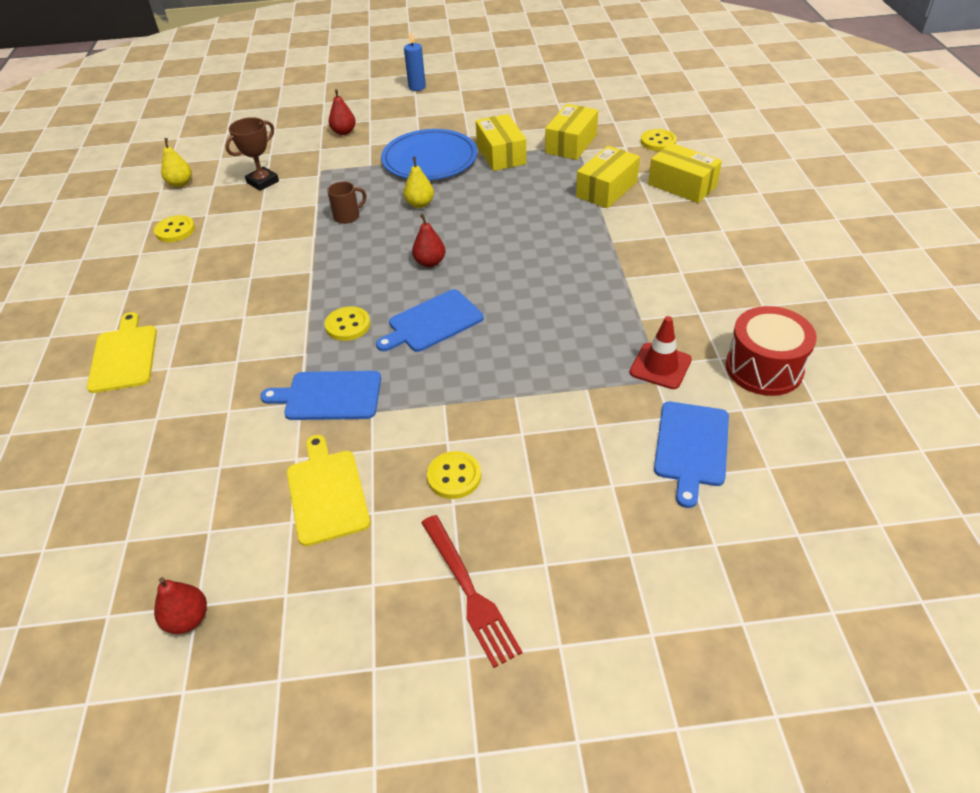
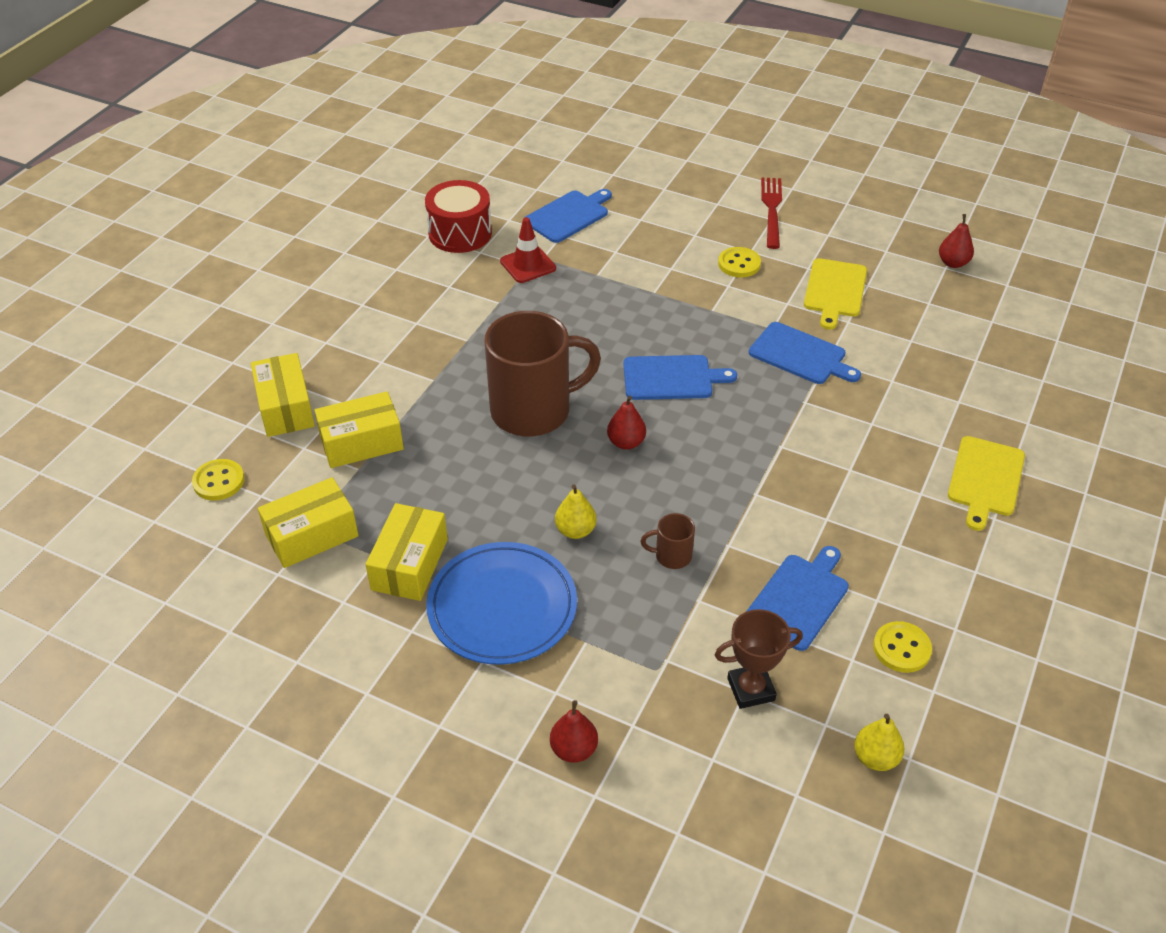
camera: 150 degrees left, 0 degrees up
(251, 228) = (799, 599): none -> blue cutting board
(348, 325) = (750, 411): yellow button -> none
(417, 87) = (373, 817): blue candle -> none
(517, 253) = (533, 410): none -> brown mug

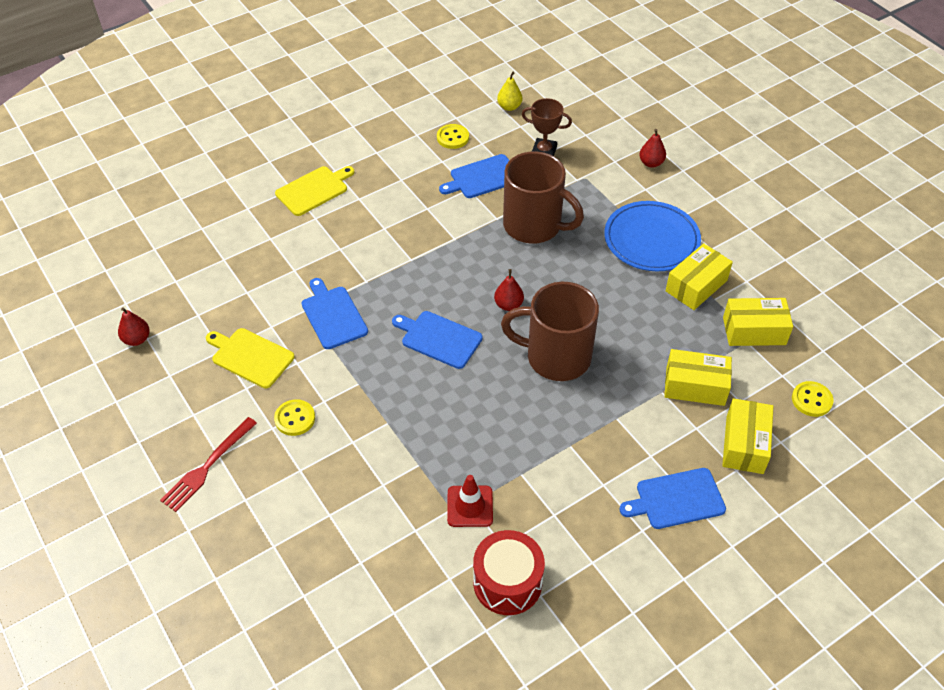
camera: 150 degrees left, 5 degrees up
(568, 215) = (390, 554): blue cutting board -> blue cutting board (677, 499)
(575, 530) = (581, 263): yellow pear -> none
(672, 556) = (534, 226): brown mug -> brown mug, size x2.43
(835, 290) = (250, 357): yellow cutting board -> yellow cutting board turned 105 degrees counterclockwise

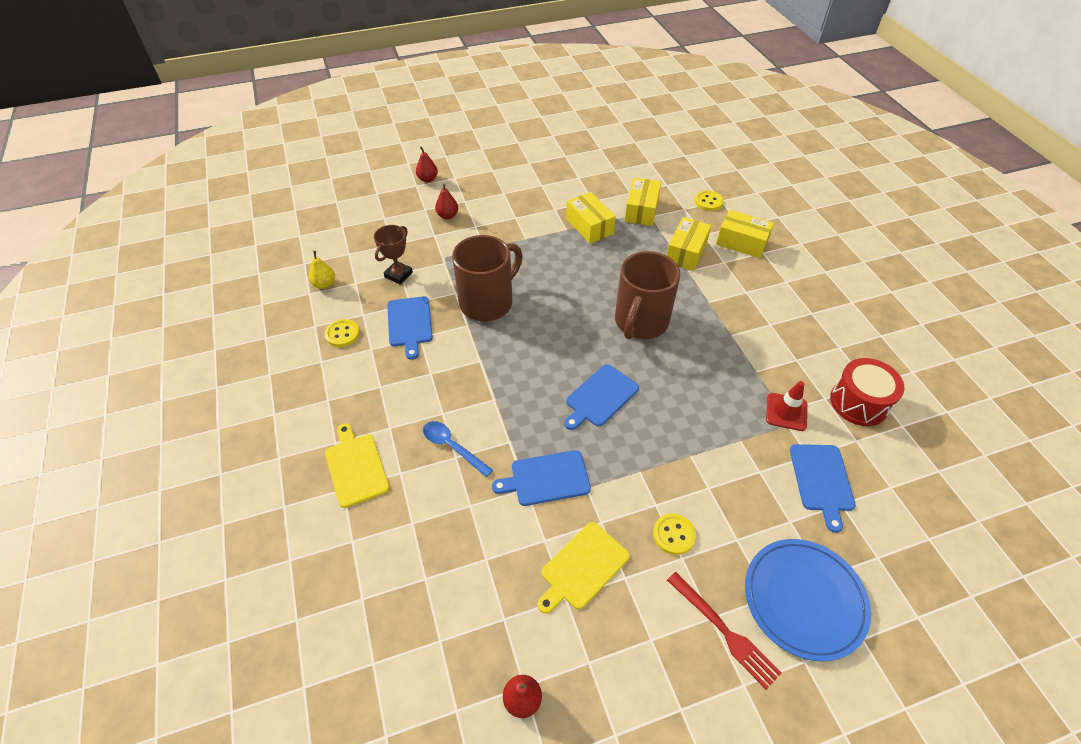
camera: 75 degrees left, 0 degrees up
(350, 244) = (452, 447): none -> blue spoon
(508, 305) = (575, 340): red pear -> red pear (428, 179)
(651, 239) = (533, 237): blue plate -> blue plate (804, 599)
(677, 499) = (786, 288): blue cutting board -> blue cutting board (822, 480)

